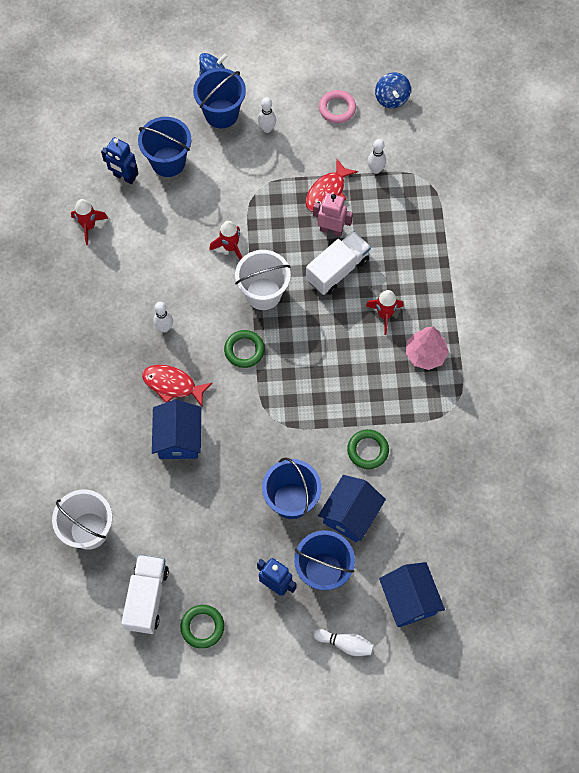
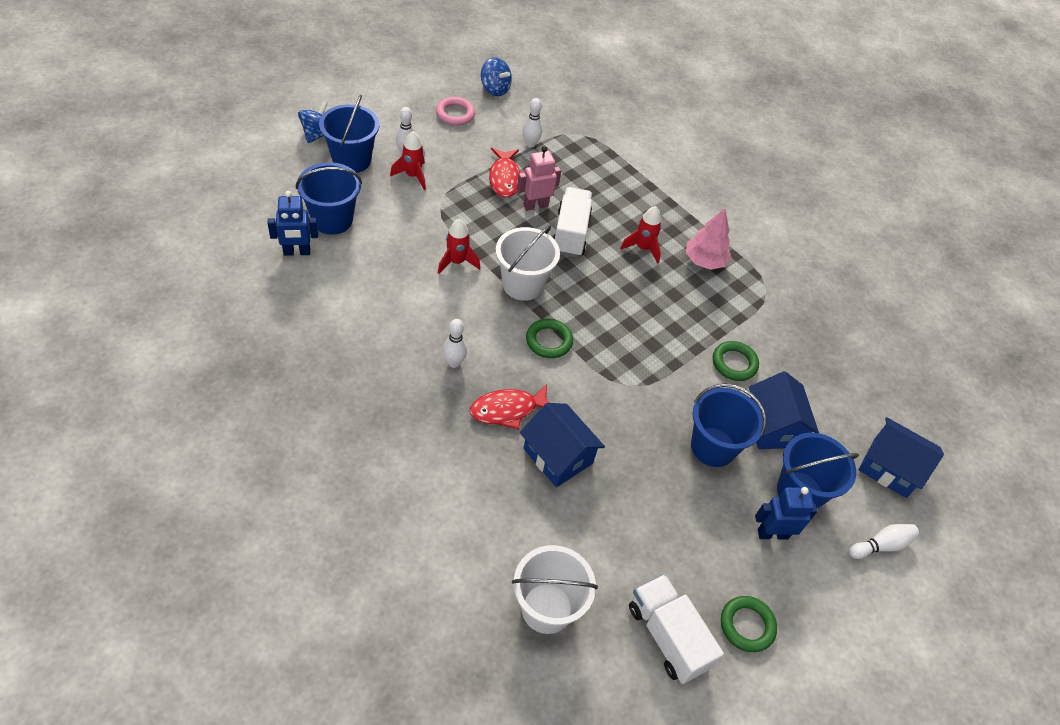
camera: 45 degrees left, 15 degrees down
(89, 226) = (294, 312): red rocket -> red rocket (412, 176)

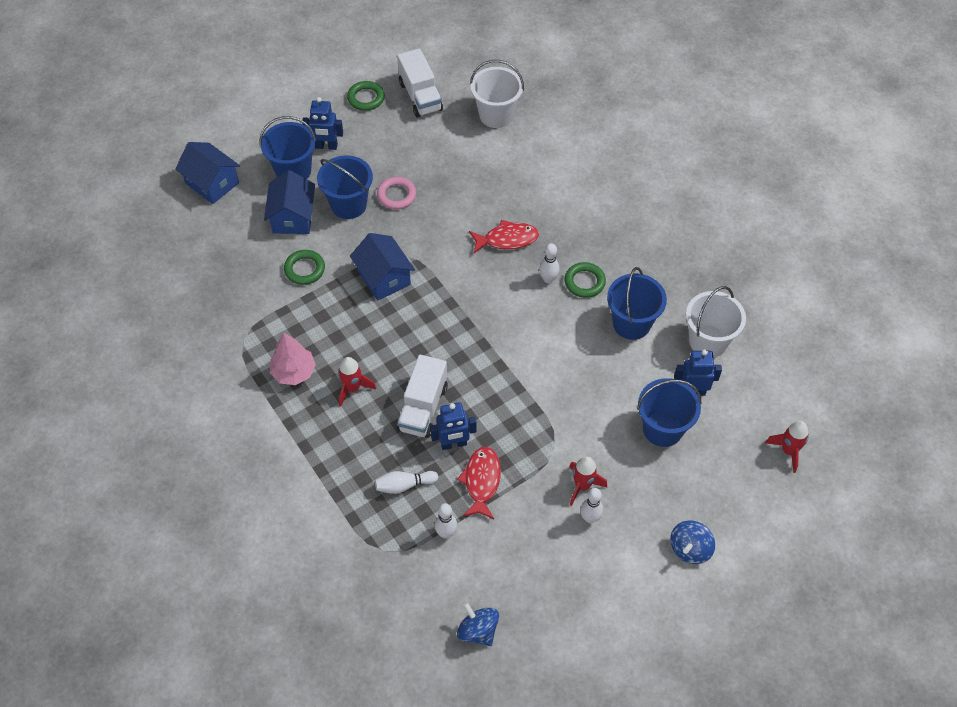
camera: 165 degrees left, 5 degrees up
(351, 160) = (649, 509): blue bucket -> blue bucket (631, 323)
(455, 114) = (531, 583): pink ring -> pink ring (396, 195)
(457, 262) = (540, 377): red rocket -> red rocket (788, 451)
(522, 284) = (480, 351): white bucket -> white bucket (708, 341)
(535, 205) = (453, 444): pink robot -> blue robot
(549, 341) = (464, 295): green ring -> green ring (584, 282)
(558, 456) = (473, 204): blue house -> blue house (384, 277)
(881, 545) = (249, 135): white bowling pin -> white bowling pin (404, 485)

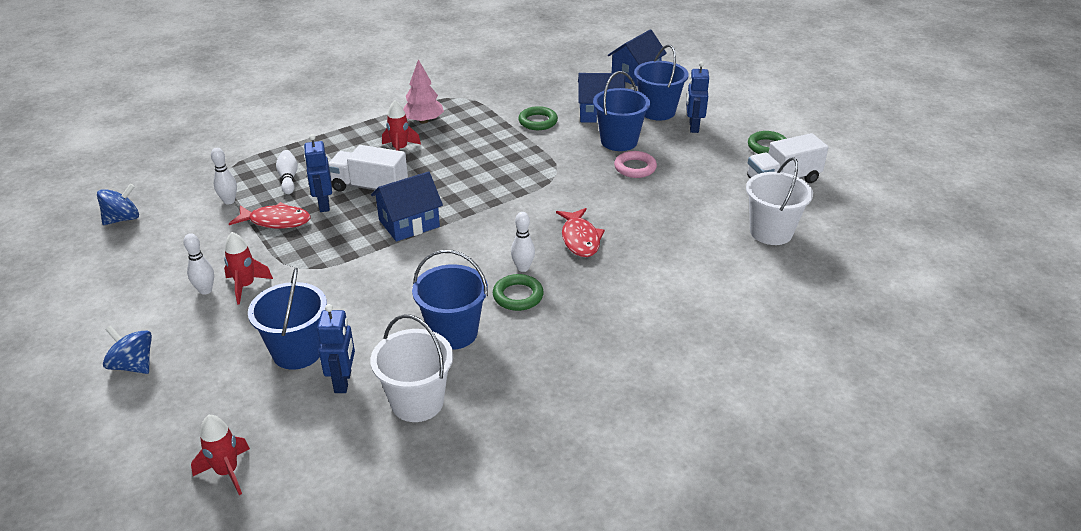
camera: 90 degrees right, 20 degrees down
(384, 277) = (527, 162): blue house -> blue house (409, 223)

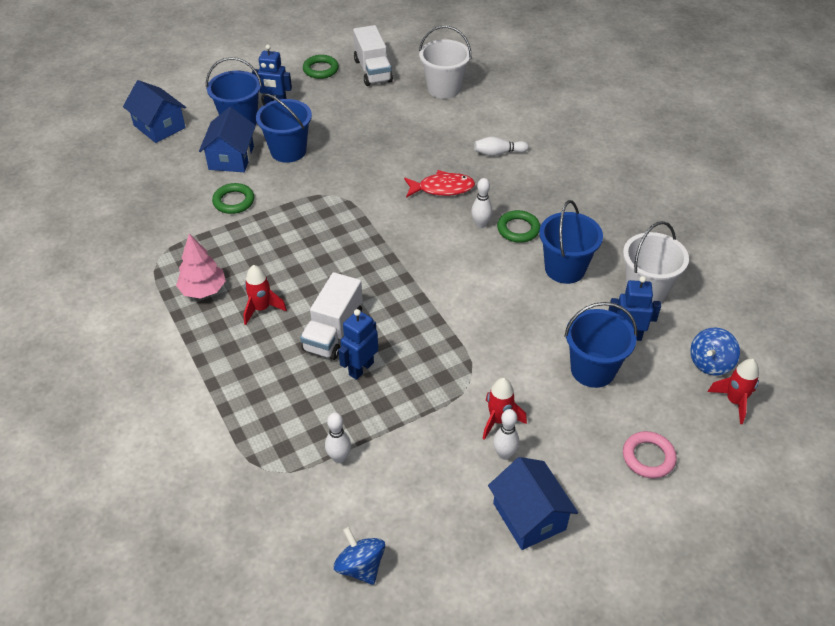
camera: 85 degrees left, 10 degrees up
(133, 365) = (618, 495): blue spinning top -> blue spinning top (710, 363)
(276, 221) = (386, 407): red fish -> none
(288, 178) = (300, 405): white bowling pin -> white bowling pin (498, 153)
(323, 205) = (361, 368): blue robot -> blue robot turned 135 degrees clockwise
(409, 223) = (405, 299): blue house -> blue house (529, 516)
(635, 168) = (337, 146): pink ring -> pink ring (648, 457)

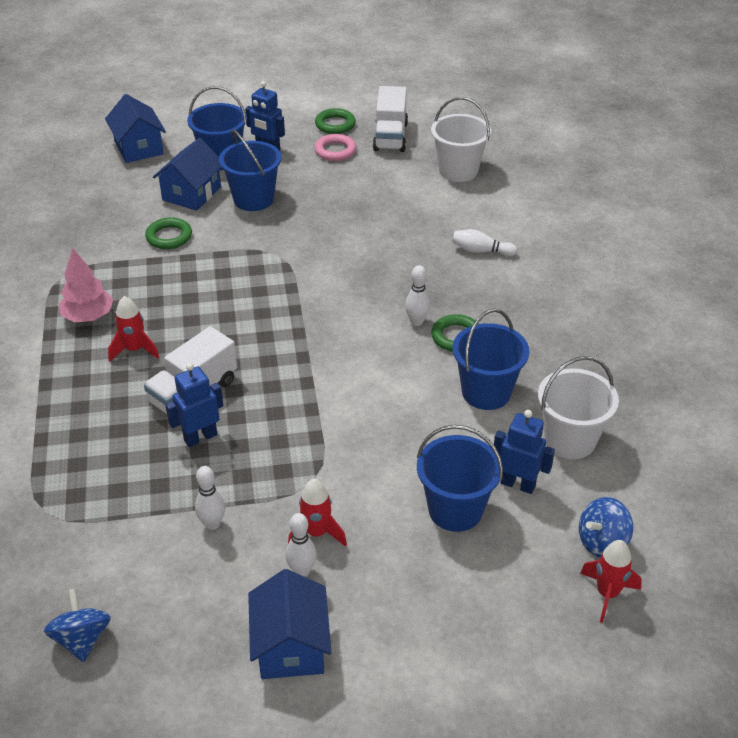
camera: 20 degrees right, 5 degrees down
(339, 457) = (125, 521): white bowling pin -> white bowling pin (212, 524)
(442, 188) = (396, 274): red fish -> none
(648, 457) = (465, 625): pink ring -> pink ring (335, 151)

